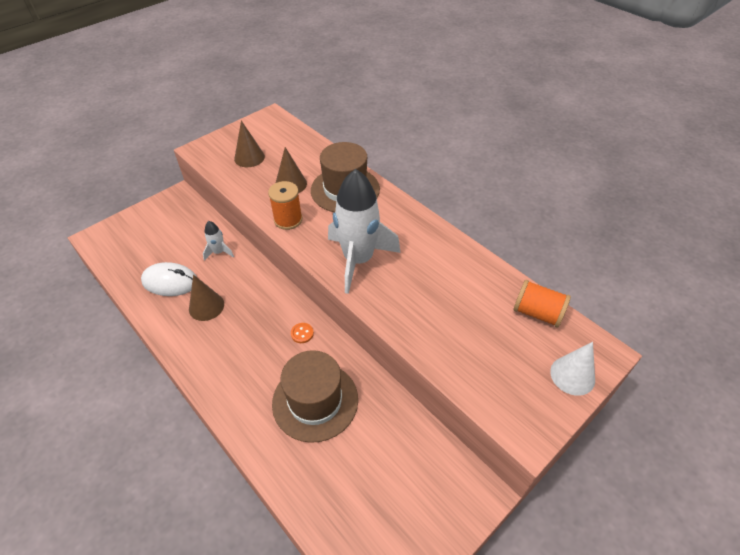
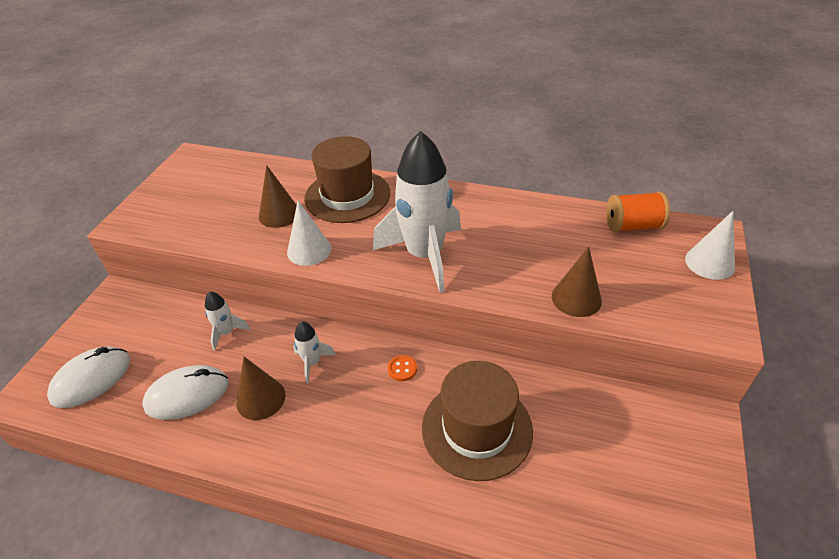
camera: 30 degrees left, 5 degrees down
(130, 245) = (91, 379): none -> white mouse
(249, 157) = (202, 207): brown cone -> brown cone (576, 298)
(252, 299) = (312, 363): none -> white rocket
(288, 220) = (309, 250): orange spool -> white cone

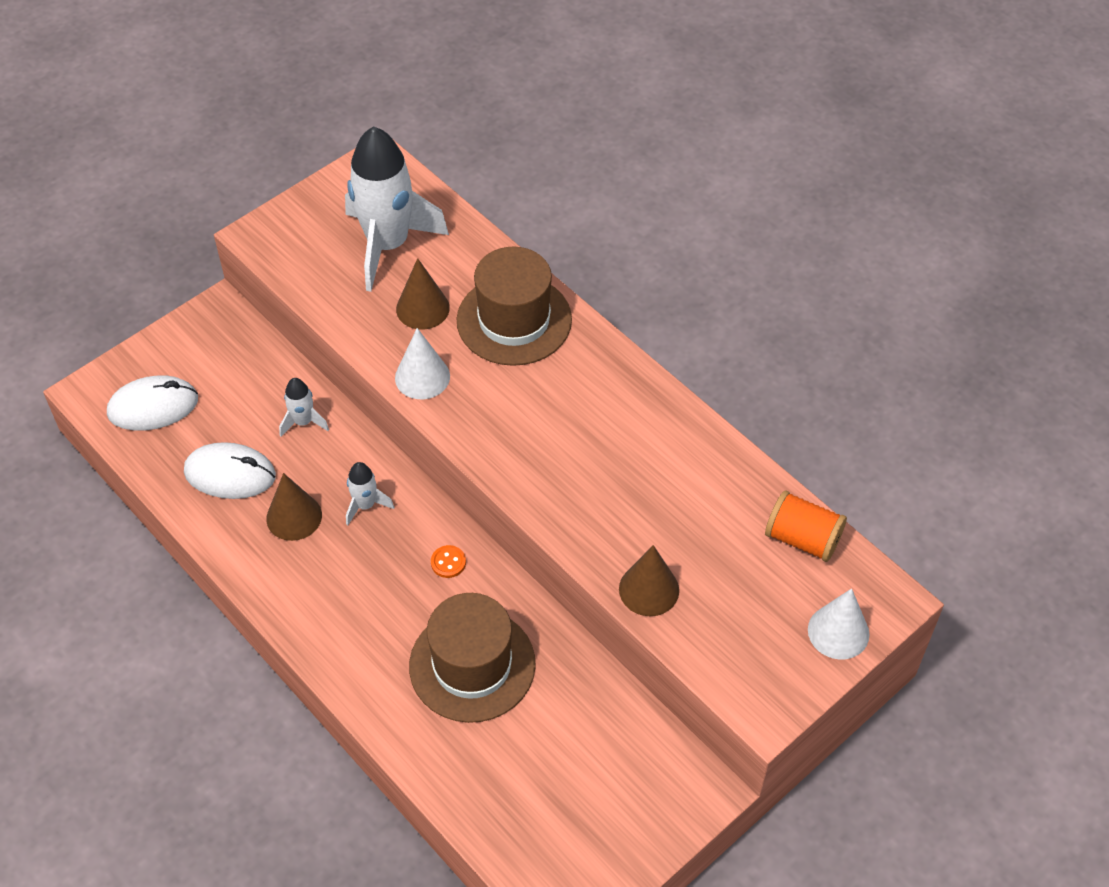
camera: 30 degrees right, 10 degrees up
(425, 255) = (537, 449): white rocket -> white rocket (388, 245)

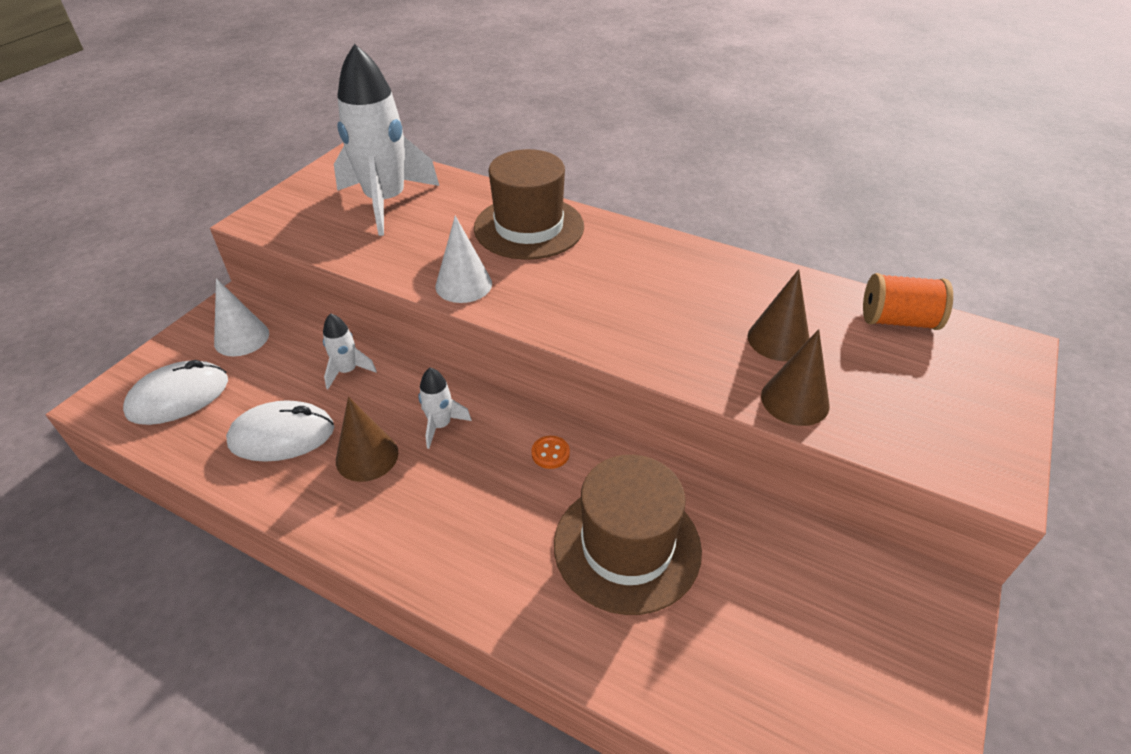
camera: 20 degrees left, 10 degrees down
(422, 308) = (439, 236): brown cone -> brown cone (778, 340)
(838, 632) = (996, 386): white cone -> white cone (241, 338)

